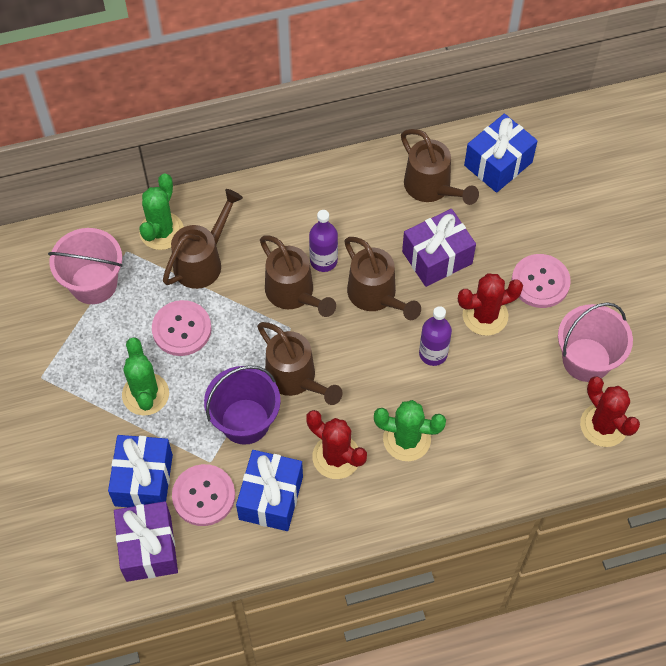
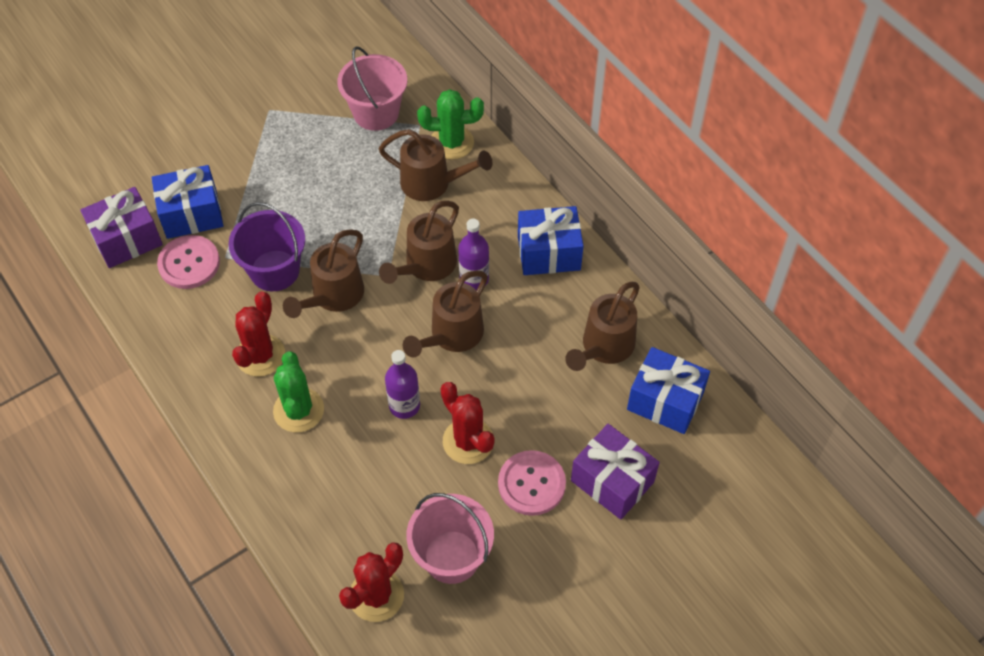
camera: 70 degrees right, 5 degrees down
(145, 394) = (277, 187): green cactus -> none
(181, 329) = (354, 191): pink button -> none
(271, 498) = (202, 315): blue gift -> blue gift (549, 253)
(437, 257) = (520, 376): purple gift -> purple gift (612, 481)

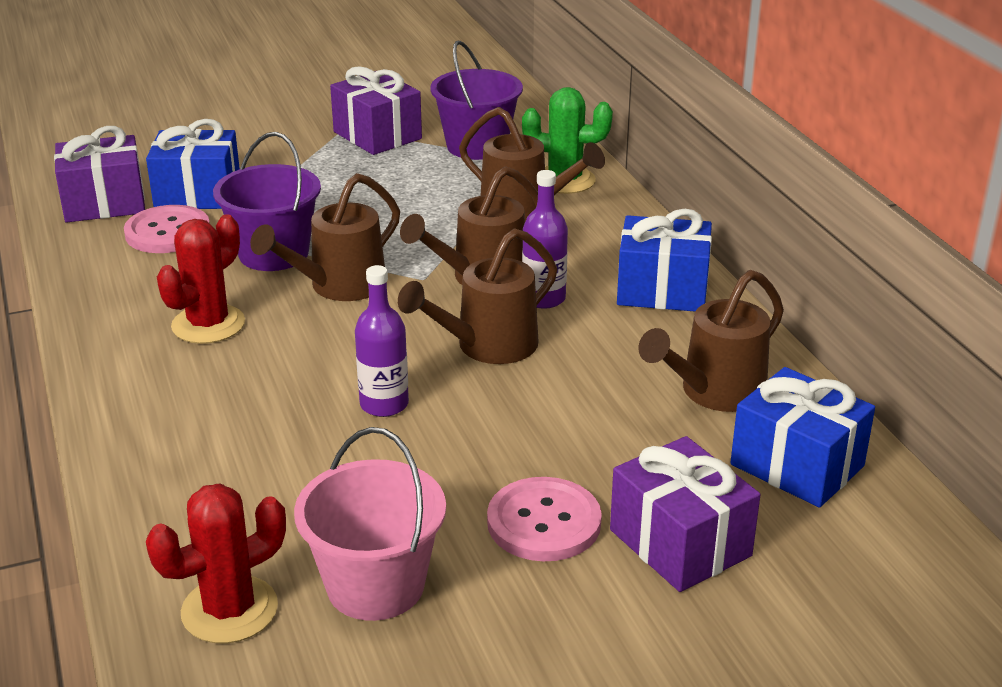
camera: 15 degrees right, 25 degrees down
(297, 114) = (377, 135): none -> purple gift
(298, 410) = (229, 384): green cactus -> none
(376, 113) = (477, 146): pink bucket -> purple bucket
(468, 441) = (463, 457): red cactus -> none

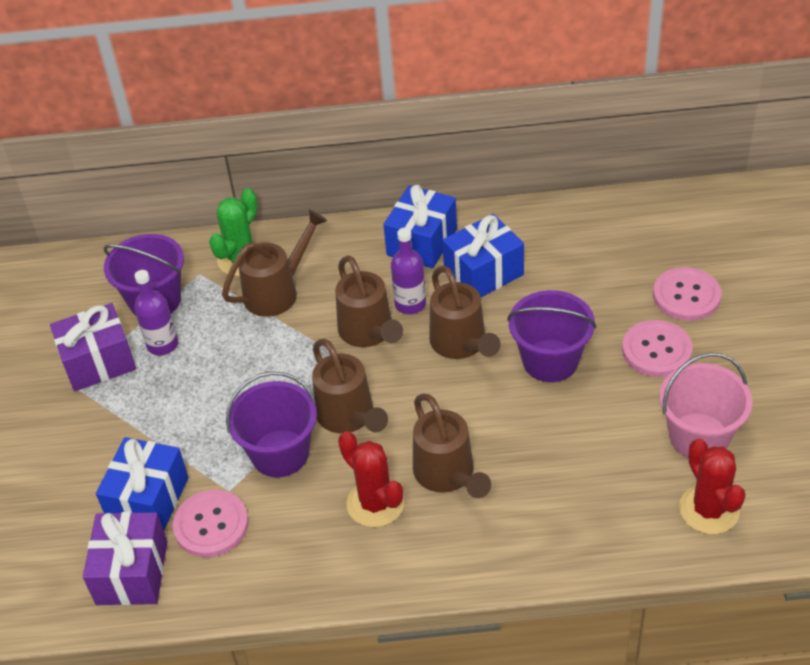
camera: 70 degrees left, 15 degrees up
(384, 404) = (514, 409): purple bottle -> purple bottle (162, 344)
(484, 423) = (550, 360): none -> purple bucket
(680, 543) = (686, 296): purple gift -> pink button
(714, 393) = (548, 247): brown watering can -> brown watering can (448, 475)
(797, 465) = (628, 231): blue gift -> blue gift (483, 273)

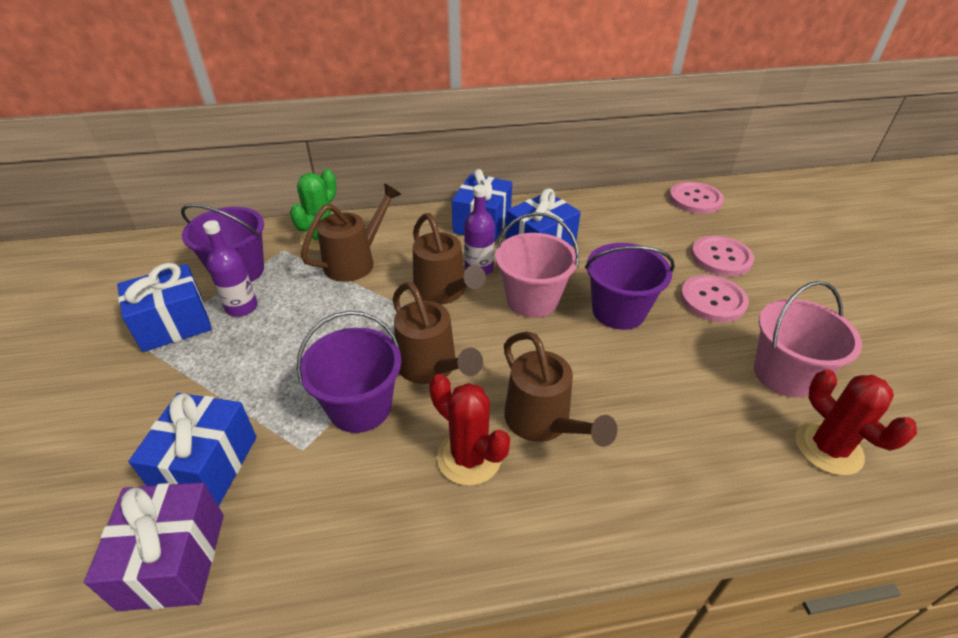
camera: 10 degrees left, 5 degrees down
(98, 362) = (174, 324): purple gift -> blue gift
(211, 525) = (279, 492): pink button -> pink button (695, 199)
(461, 344) = (532, 300): brown watering can -> pink bucket

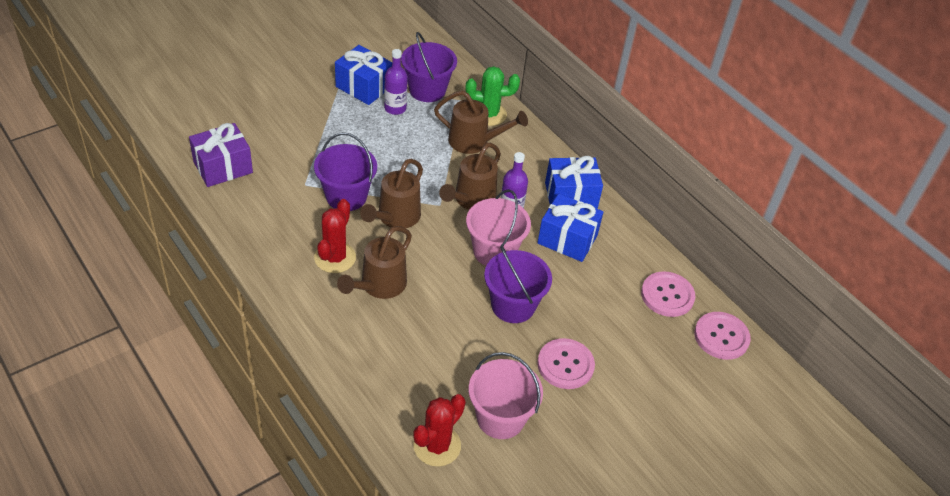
camera: 60 degrees right, 5 degrees up
(207, 465) = (277, 152): blue gift -> none
(721, 257) = (632, 366): pink button -> pink button (667, 295)

